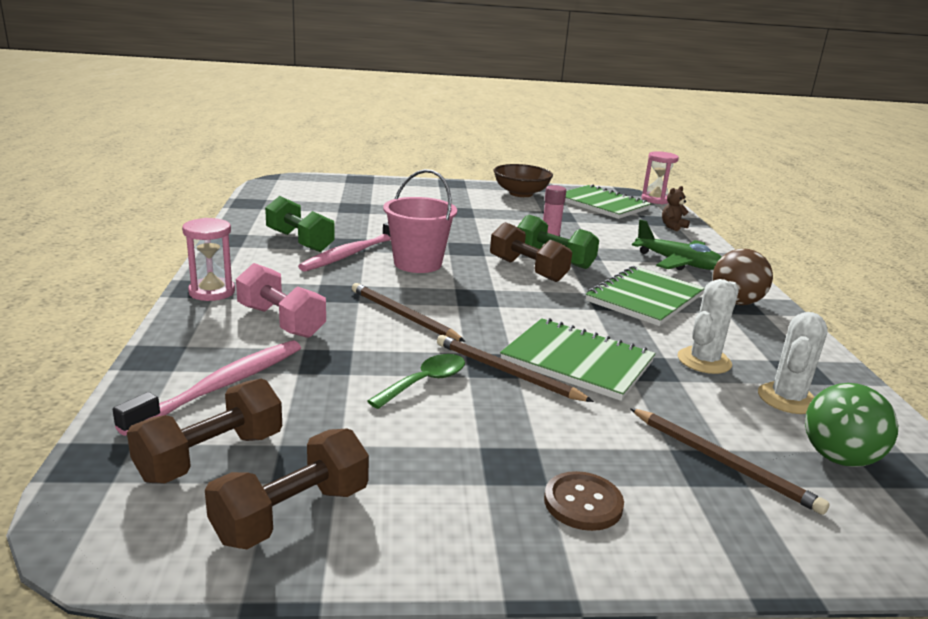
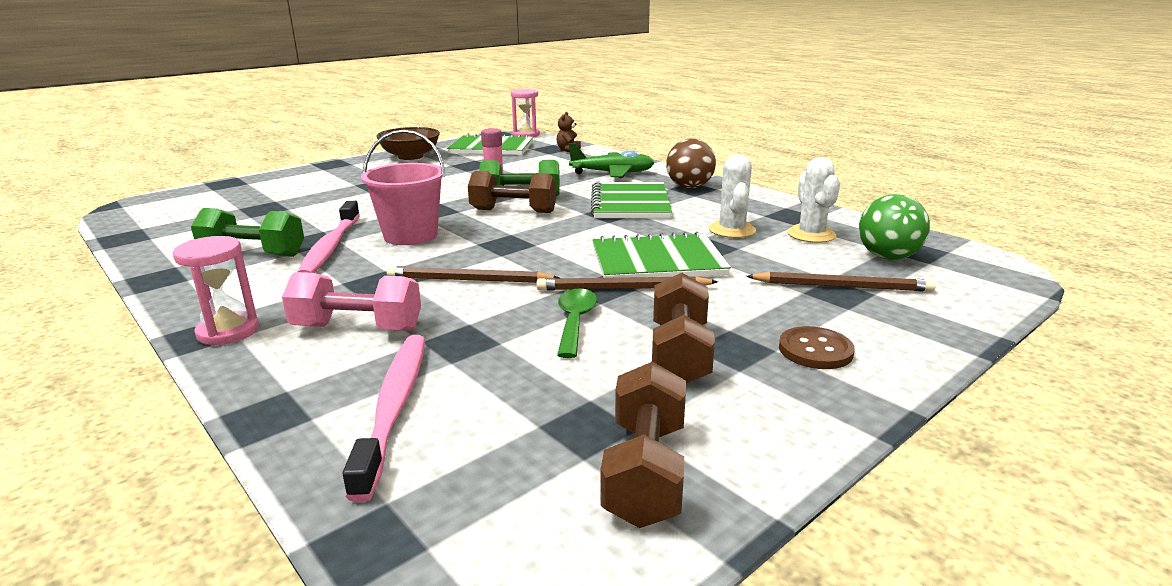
camera: 35 degrees left, 0 degrees up
(211, 456) = (492, 469): brown dumbbell -> brown dumbbell (679, 354)

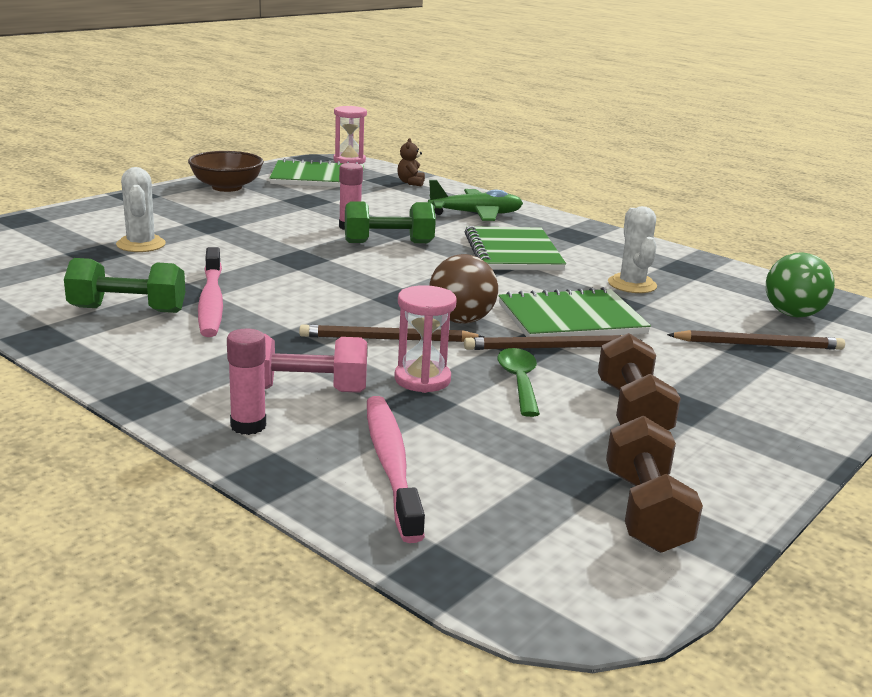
camera: 10 degrees left, 0 degrees up
(228, 331) = (168, 395): pink hourglass -> pink hourglass (422, 379)
(280, 363) = (248, 426): none -> pink glue stick
(410, 235) = (292, 288): pink bucket -> none
(513, 211) = (390, 260): brown dumbbell -> none
(689, 187) = (567, 233): brown ball -> brown ball (461, 320)
(811, 234) = (712, 290): white cactus -> white cactus (141, 244)
(815, 350) = (753, 406): brown button -> none

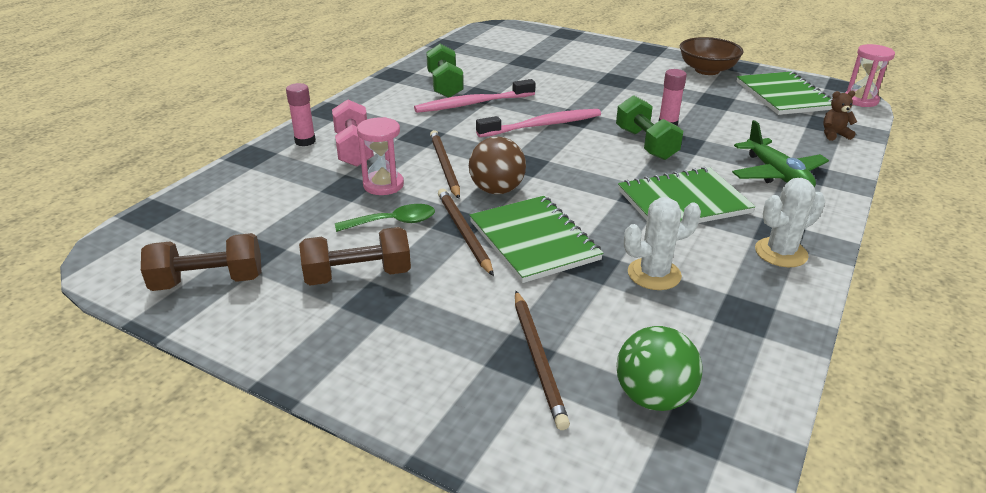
camera: 80 degrees right, 10 degrees up
(141, 244) = (554, 69): white cactus -> white cactus (781, 253)
(391, 464) = (265, 187): pink toothbrush -> pink toothbrush (542, 125)

